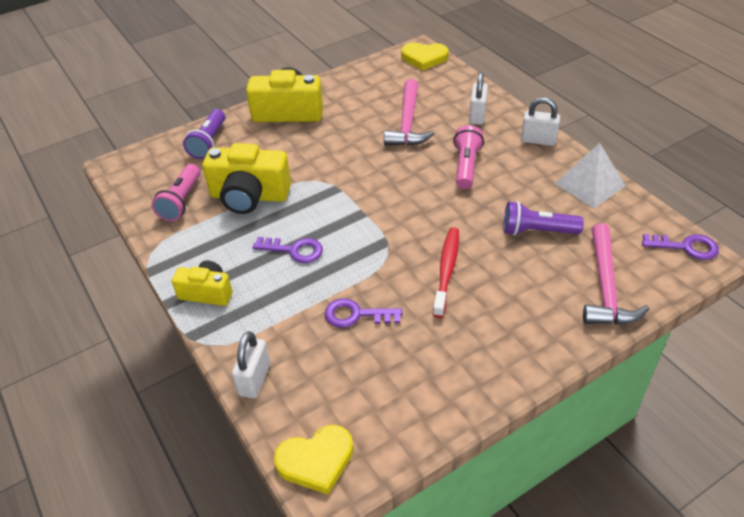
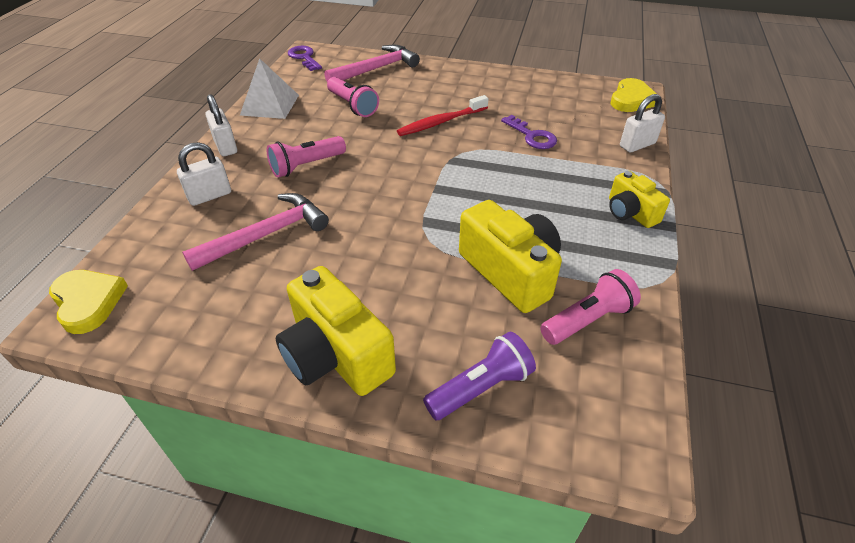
camera: 135 degrees left, 0 degrees up
(294, 250) = (525, 197): purple key -> none
(316, 461) = (631, 99): yellow heart -> yellow heart turned 90 degrees clockwise
(537, 231) = (353, 106): purple flashlight -> pink flashlight

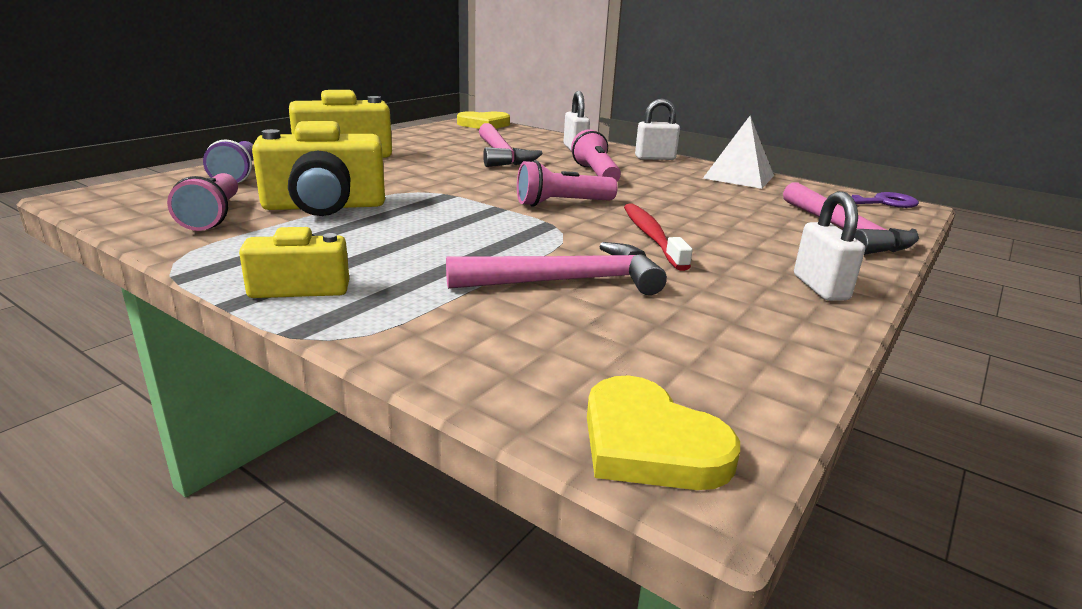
camera: 110 degrees right, 20 degrees down
(353, 106) = (723, 204): pink flashlight -> pink flashlight (562, 204)
(532, 136) = (566, 281): purple key -> pink hammer
(637, 145) = (450, 364): white padlock -> white padlock (820, 288)

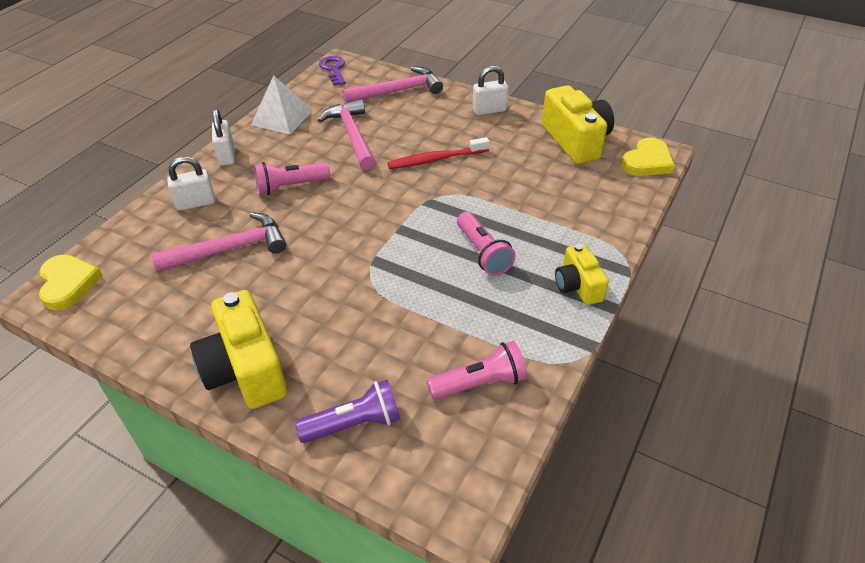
camera: 95 degrees left, 20 degrees up
(324, 206) = (431, 324): yellow camera -> yellow camera (576, 141)
(562, 204) = (380, 199): pink flashlight -> pink flashlight (483, 253)
(566, 281) = (520, 188): pink hammer -> pink hammer (352, 135)

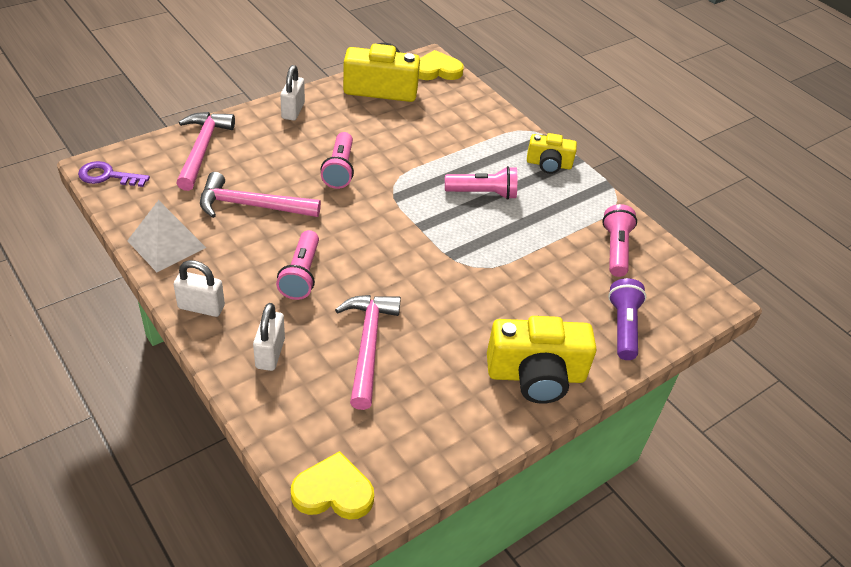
camera: 70 degrees left, 0 degrees up
(436, 159) = (339, 169): red toothbrush -> pink flashlight
(647, 162) = (437, 70): yellow heart -> yellow heart turned 75 degrees counterclockwise

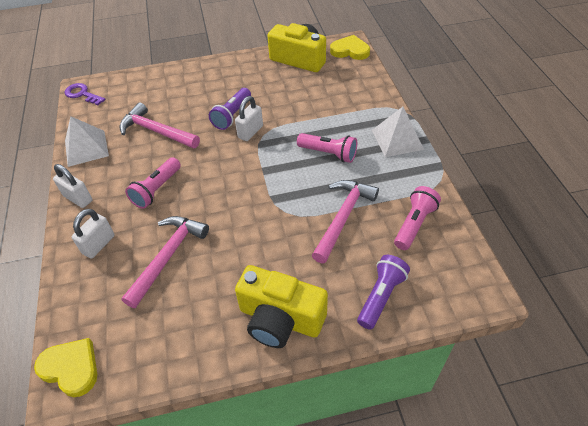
camera: 30 degrees right, 5 degrees up
(202, 149) = (150, 85): pink hammer -> pink hammer (343, 217)
(293, 111) = (227, 67): white padlock -> white padlock (250, 132)
(339, 169) = (232, 115): pink flashlight -> purple flashlight
(548, 164) = (397, 139): yellow camera -> white pyramid

